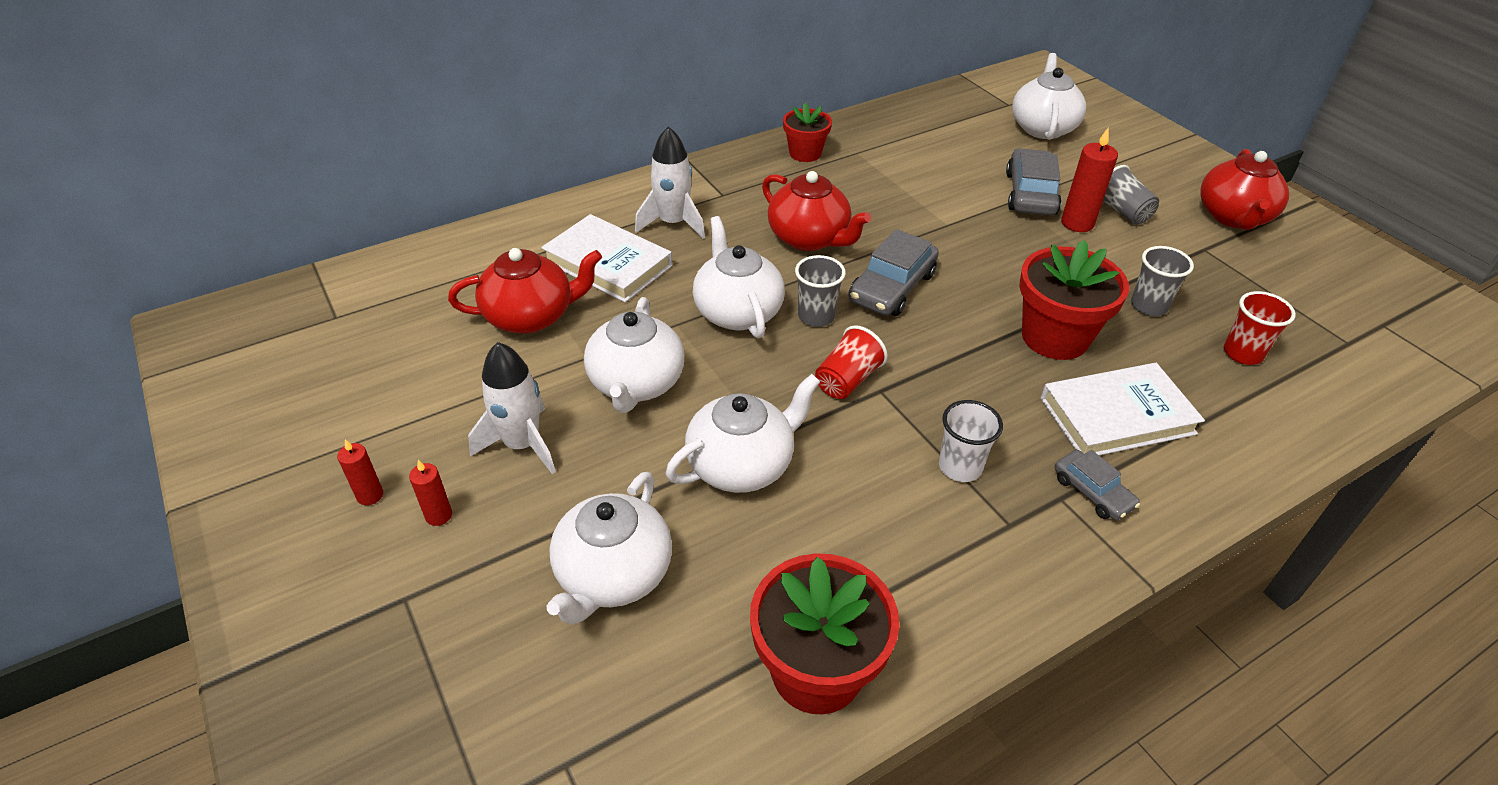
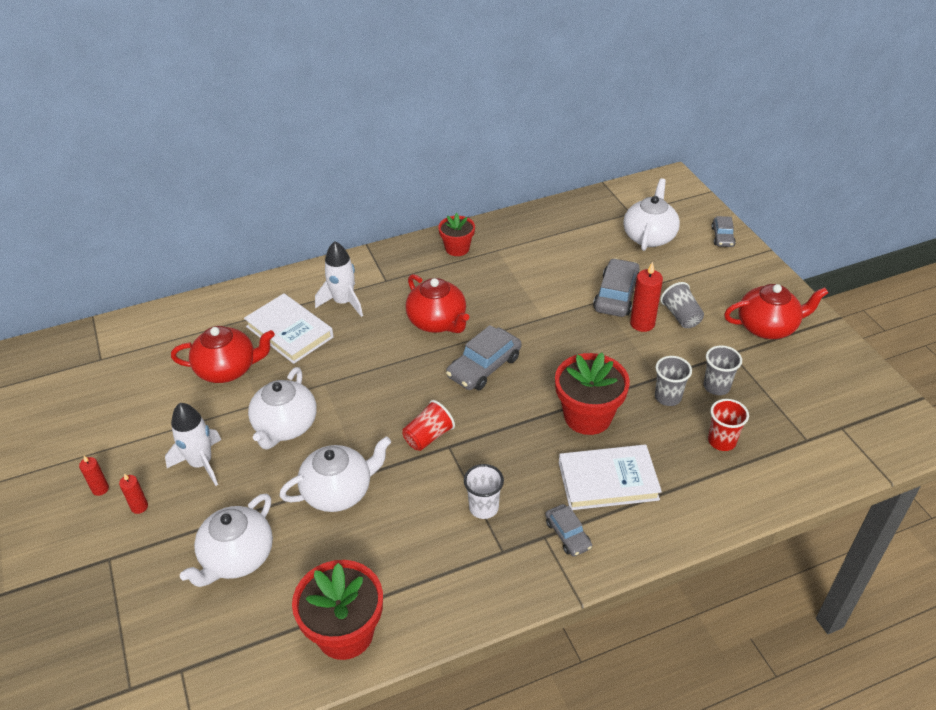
camera: 10 degrees right, 0 degrees up
(737, 312) = (368, 377): white teapot -> none
(816, 316) = (422, 385): grey cup -> grey cup (716, 386)
(1131, 123) = (722, 237): none -> grey car
(1233, 217) = (767, 327): red teapot -> red teapot turned 120 degrees counterclockwise

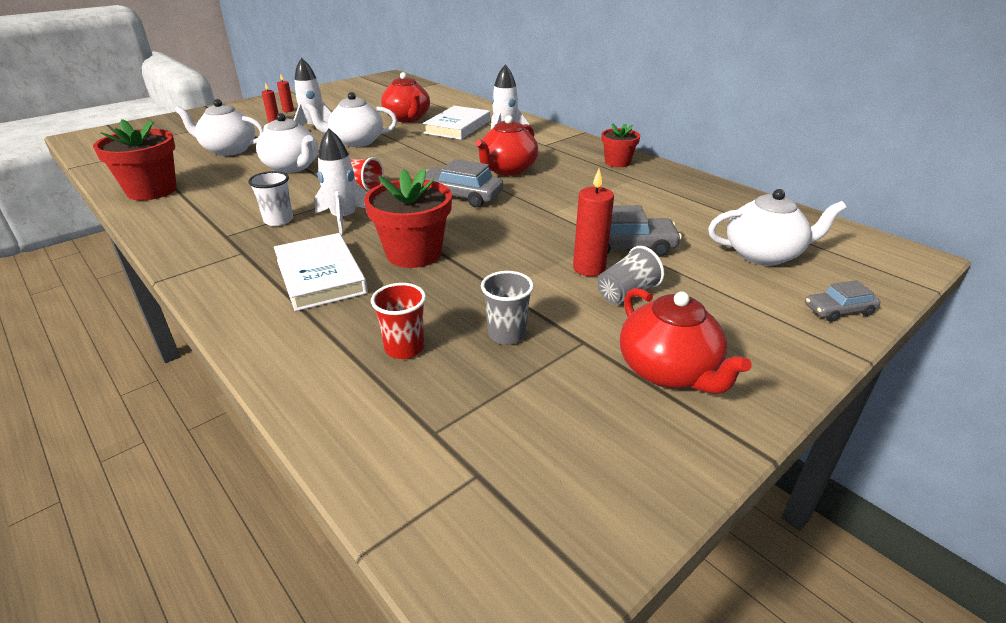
camera: 70 degrees right, 10 degrees down
(500, 456) = (344, 219): none -> white rocket
(568, 534) = (244, 263): grey car -> none
(668, 397) = (468, 299): grey cup -> none

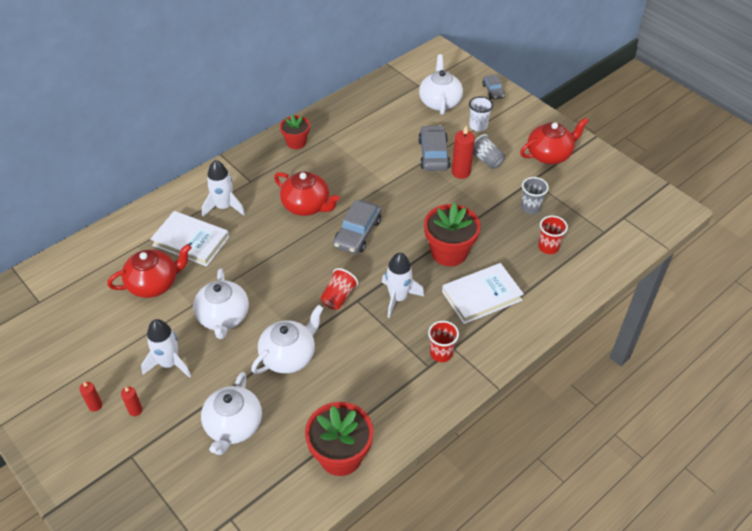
camera: 90 degrees left, 15 degrees up
(239, 244) = (441, 353): none -> red cup
(278, 220) = (402, 339): white cup -> white cup (478, 126)

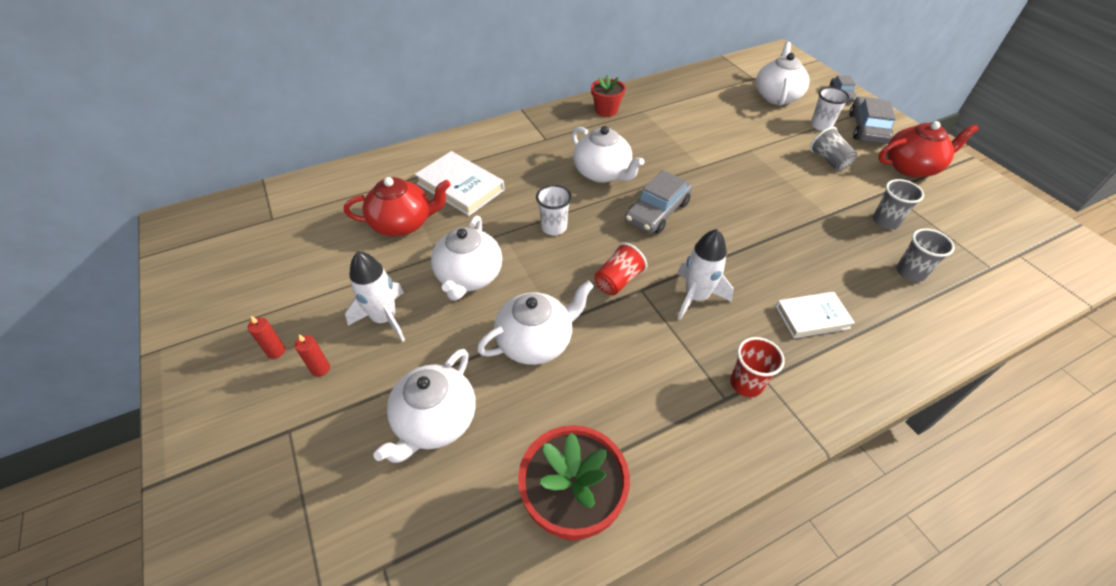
camera: 15 degrees right, 0 degrees up
(224, 207) = (509, 159): white rocket -> none
(278, 263) = (554, 227): none -> white cup
(306, 206) = (602, 173): red teapot -> white teapot
(433, 154) = (763, 145): grey car -> grey car (867, 128)
(449, 252) = (771, 254): red flower pot -> none
(461, 172) = (795, 168): red candle -> none
(481, 296) = (812, 317): white book -> white book, size x0.66
(548, 247) = (910, 272): red cup -> grey cup

